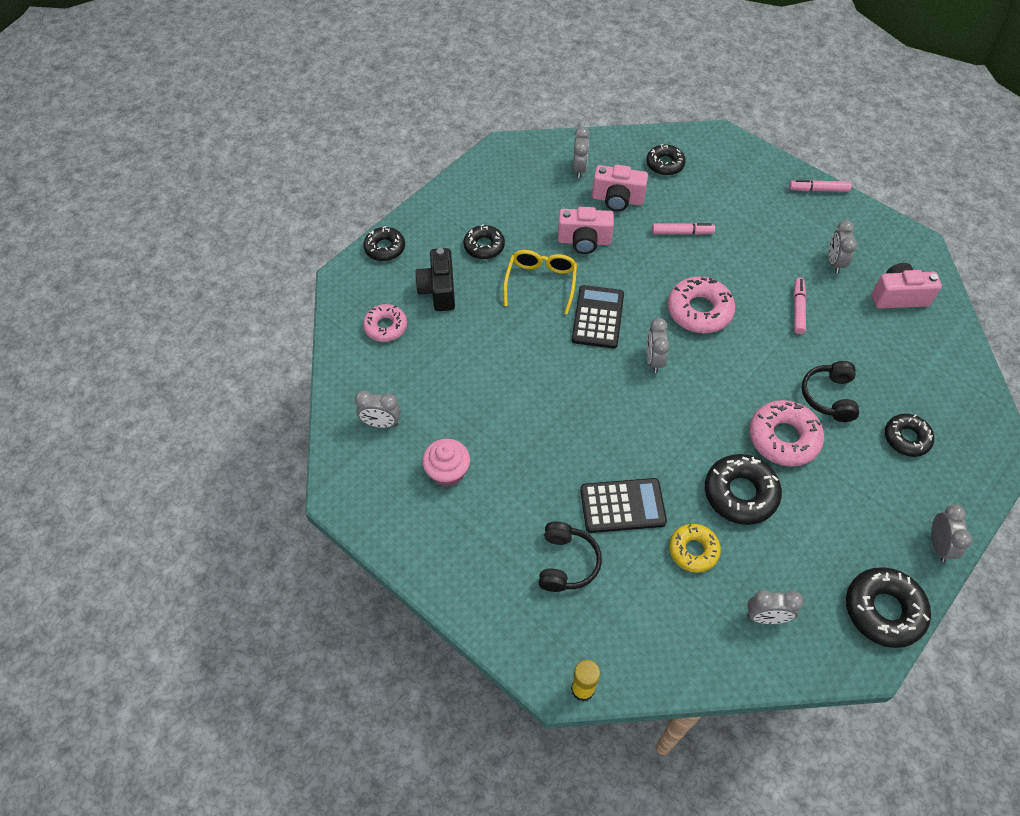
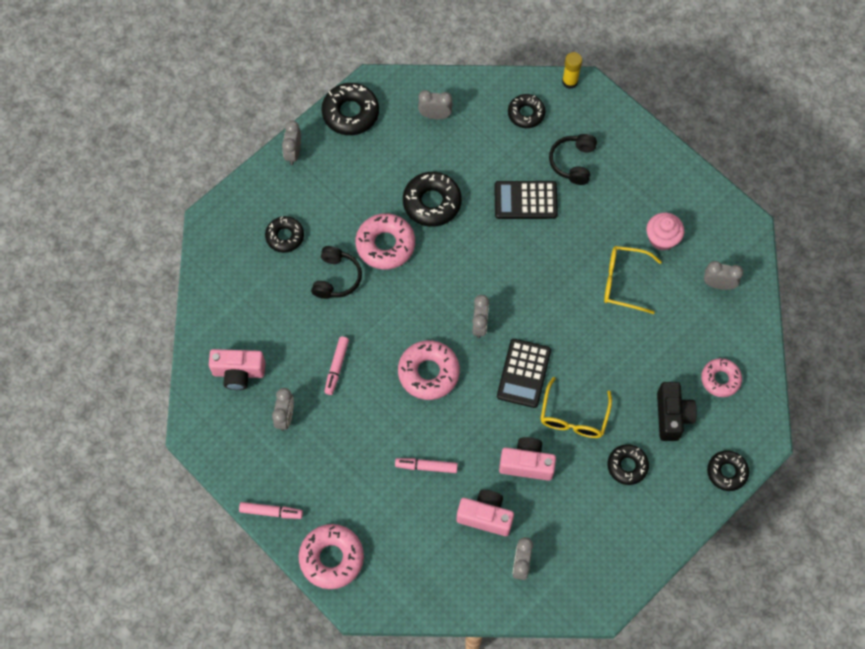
camera: 175 degrees left, 10 degrees up
(493, 417) = (624, 282): none -> yellow glasses
(665, 164) = (426, 563): black donut -> black donut (526, 114)
(693, 550) = (477, 163): yellow donut -> none
(751, 162) = (331, 558): none -> pink donut

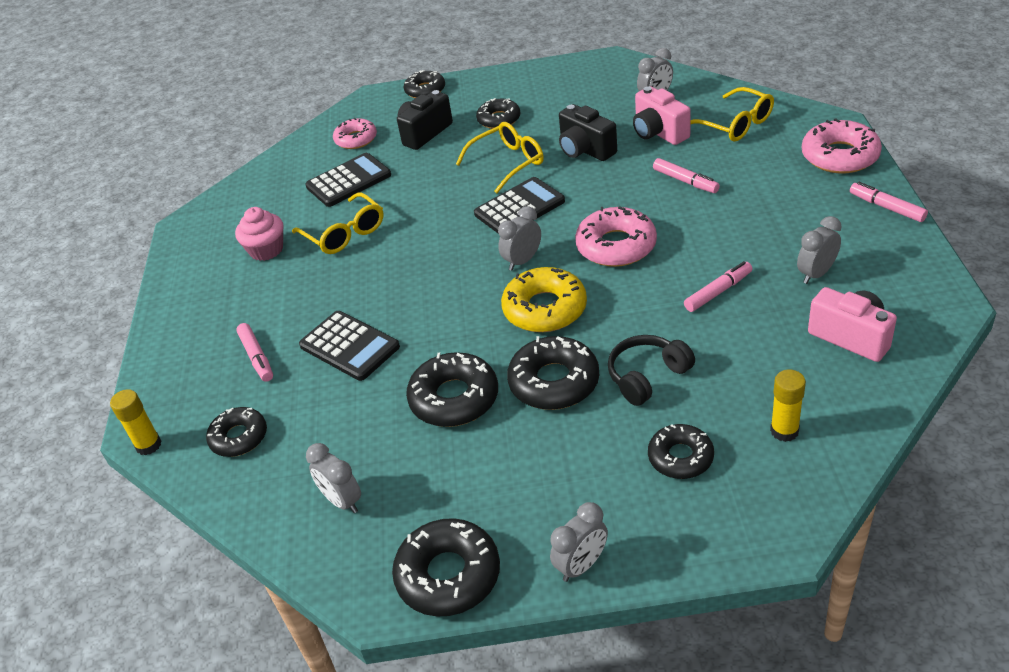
camera: 135 degrees left, 25 degrees down
(241, 283) = (784, 431): none -> yellow glue stick
(385, 245) = (554, 382): pink donut -> black donut
(433, 294) = (545, 309): none -> yellow donut
(433, 560) = (735, 124): none -> yellow glasses
(526, 464) = (585, 150): pink camera -> black camera
(573, 162) = (257, 357): black headphones -> pink marker
(676, 332) = (348, 181): none -> black calculator
(718, 284) = (269, 196): grey clock -> none

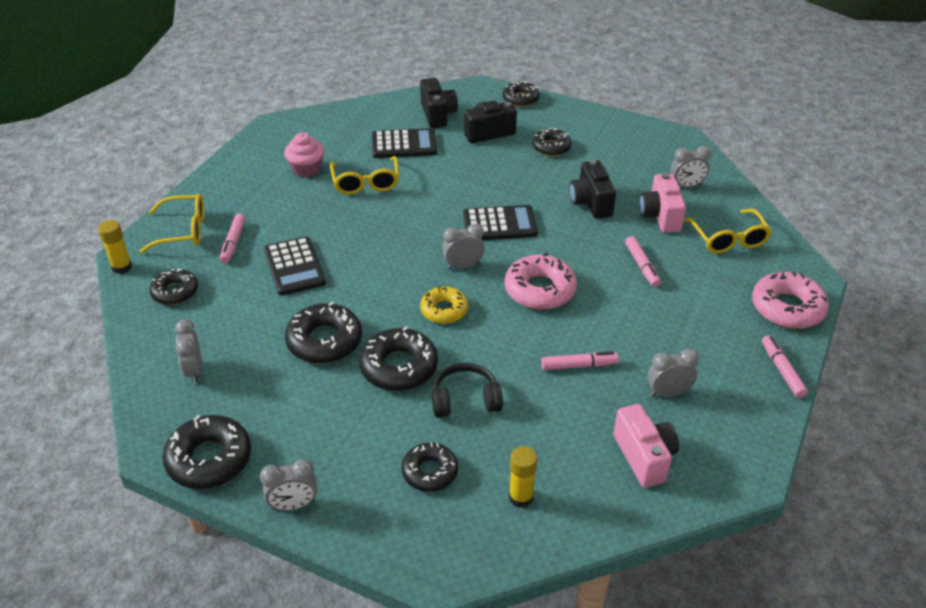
camera: 25 degrees right, 0 degrees up
(356, 139) = (438, 115): pink donut -> black camera
(507, 163) = (524, 185): yellow glasses -> yellow glasses (182, 231)
(545, 309) = (444, 310): yellow donut -> yellow donut, size x0.65

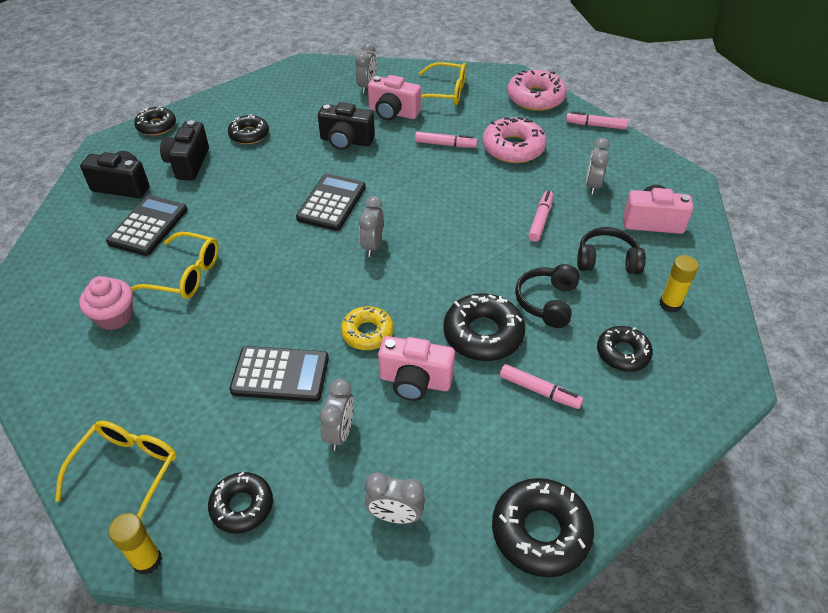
camera: 65 degrees left, 5 degrees up
(233, 243) = (193, 422): pink marker -> pink marker (539, 391)
(293, 505) = (629, 469): grey clock -> grey clock (340, 433)
(324, 341) = (415, 381): black donut -> pink camera
(444, 310) = (424, 278): yellow donut -> yellow donut (367, 333)
(540, 290) = (436, 209): pink donut -> pink donut (513, 148)
(553, 432) = (607, 260): none -> black headphones

